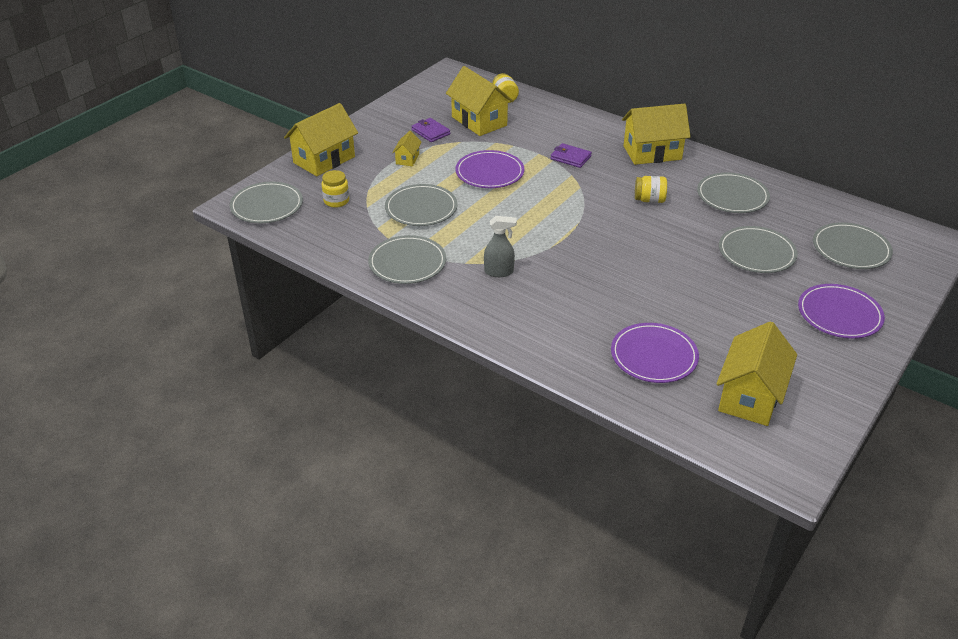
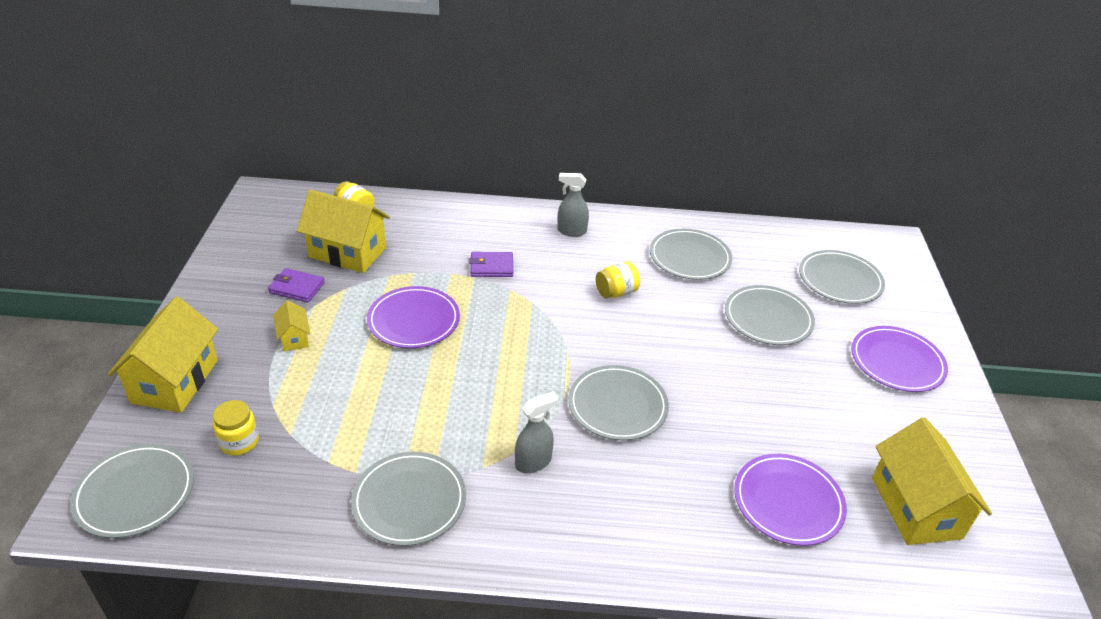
camera: 35 degrees left, 0 degrees up
(421, 208) = (366, 406): grey plate -> grey plate (617, 405)
(652, 153) = (571, 231): yellow house -> grey spray bottle

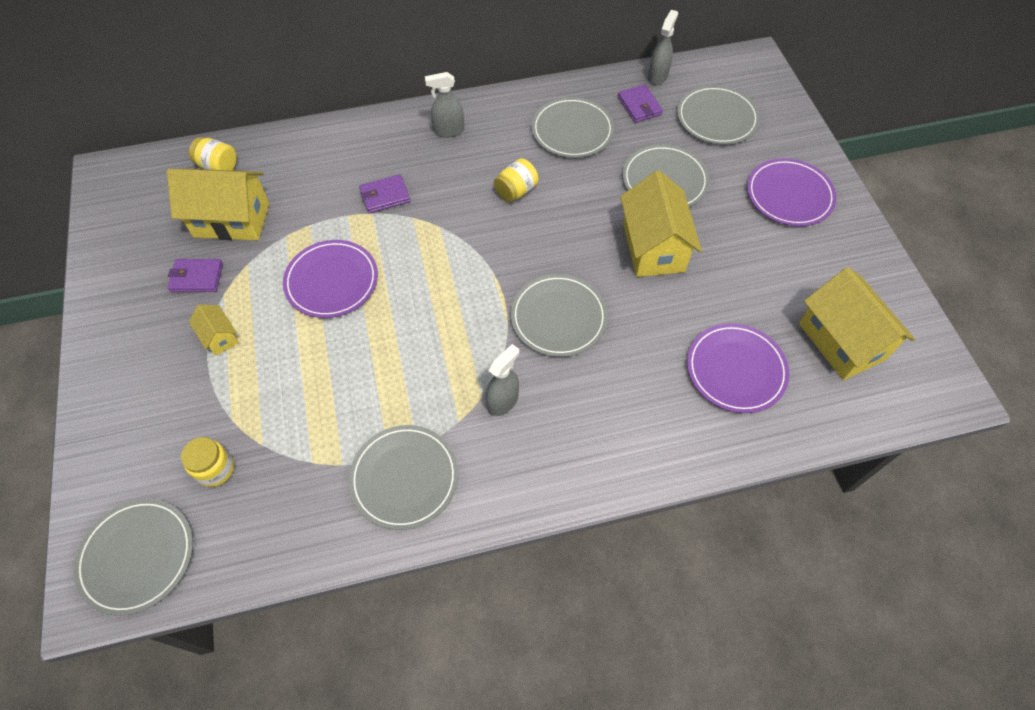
camera: 15 degrees left, 20 degrees up
(175, 381) = (119, 423): yellow house -> yellow house (653, 247)
(764, 253) = (639, 106): none -> purple wallet
(790, 234) = (658, 76): none -> grey spray bottle

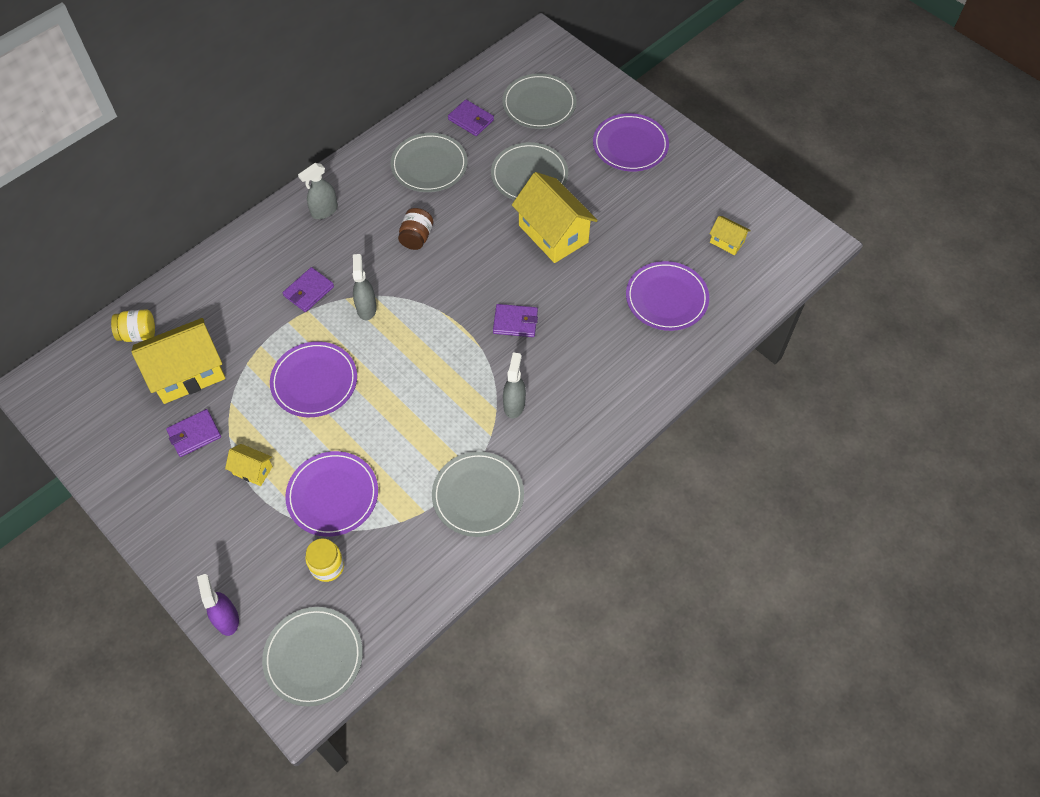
camera: 30 degrees left, 0 degrees up
(94, 469) = (227, 618): none -> purple spray bottle
(270, 400) = (332, 495): none -> purple plate
(516, 191) = (416, 237): yellow jar -> brown jar
(558, 317) = (515, 322): grey plate -> purple wallet
(658, 76) = (470, 87): grey spray bottle -> grey spray bottle (366, 308)
(841, 341) = (727, 242): yellow house -> yellow house, size x0.48

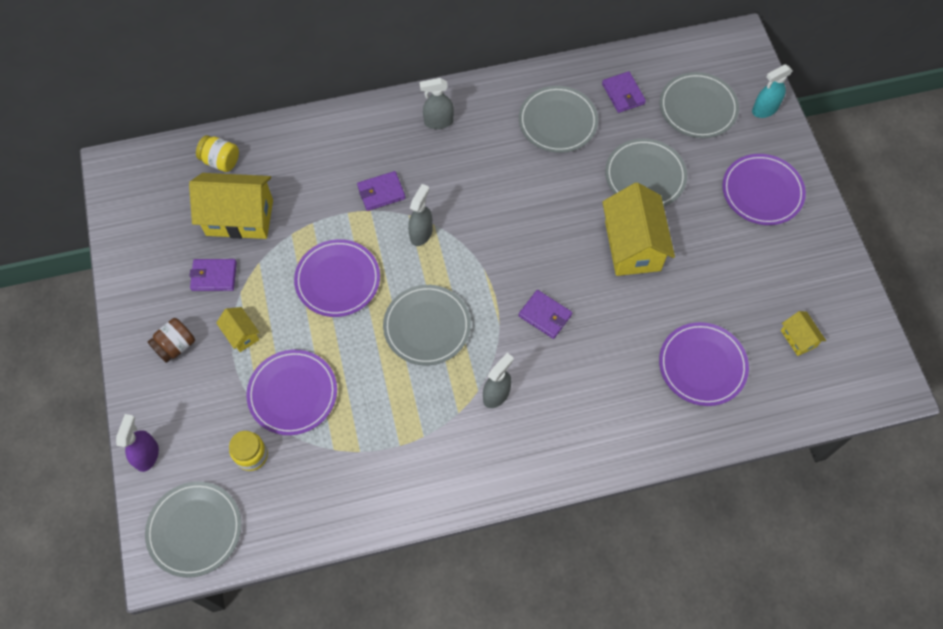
camera: 30 degrees right, 5 degrees up
(416, 237) = (504, 187): brown jar -> brown jar (176, 346)
(478, 495) = (414, 463): grey plate -> grey plate (427, 326)
(593, 83) = (764, 110): none -> turquoise spray bottle

